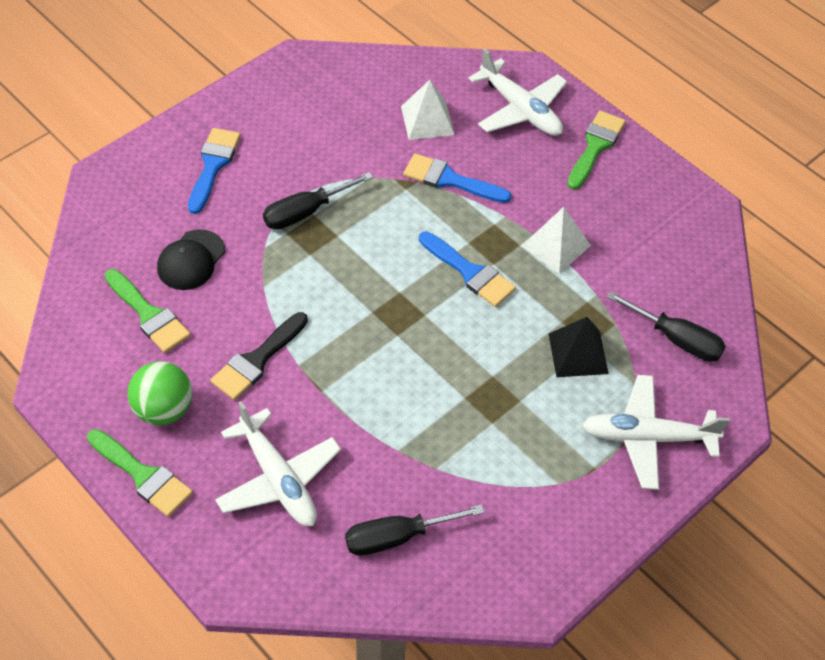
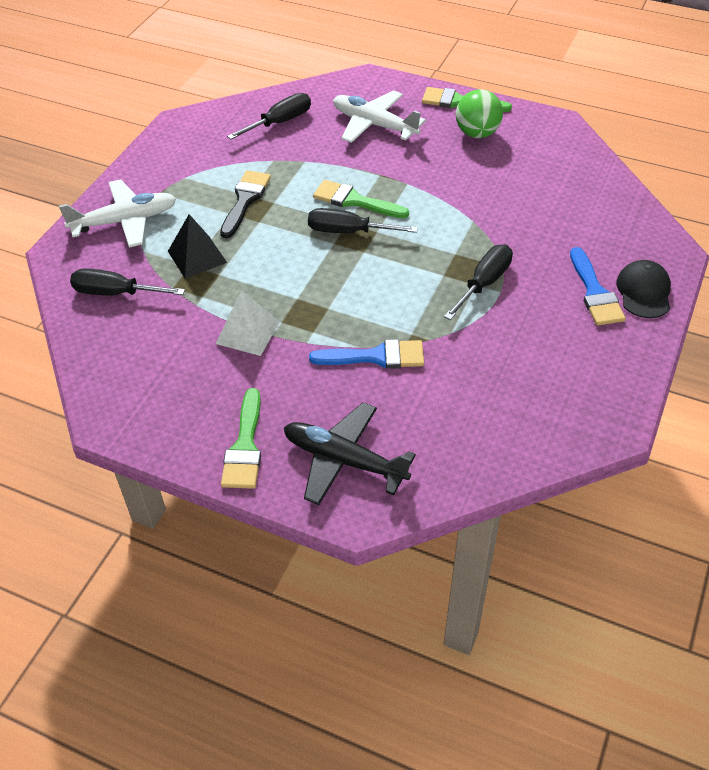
camera: 160 degrees right, 5 degrees down
(149, 315) = (538, 177): green brush -> green brush (355, 201)
(191, 260) = (543, 218): black cap -> black cap (644, 292)
(257, 360) = (438, 176): black brush -> black brush (245, 200)
(402, 323) = (348, 232): none -> black screwdriver
(427, 120) = (434, 410): white pyramid -> none
(470, 272) = (314, 285): blue brush -> none
(520, 109) = (344, 460): white plane -> black plane

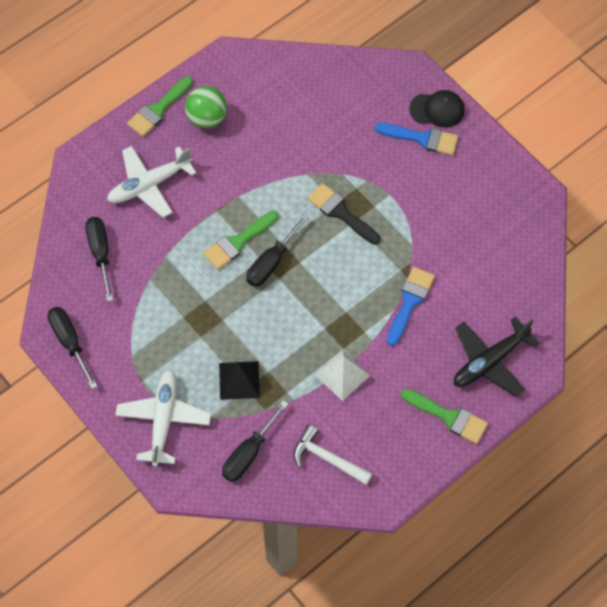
camera: 65 degrees left, 15 degrees up
(138, 356) = (327, 458): none -> white hammer
(245, 200) = (190, 320): black brush -> black brush (340, 212)
(484, 283) = (376, 200): black screwdriver -> black screwdriver (70, 342)
(644, 292) = (437, 110): black cap -> black cap turned 150 degrees clockwise

